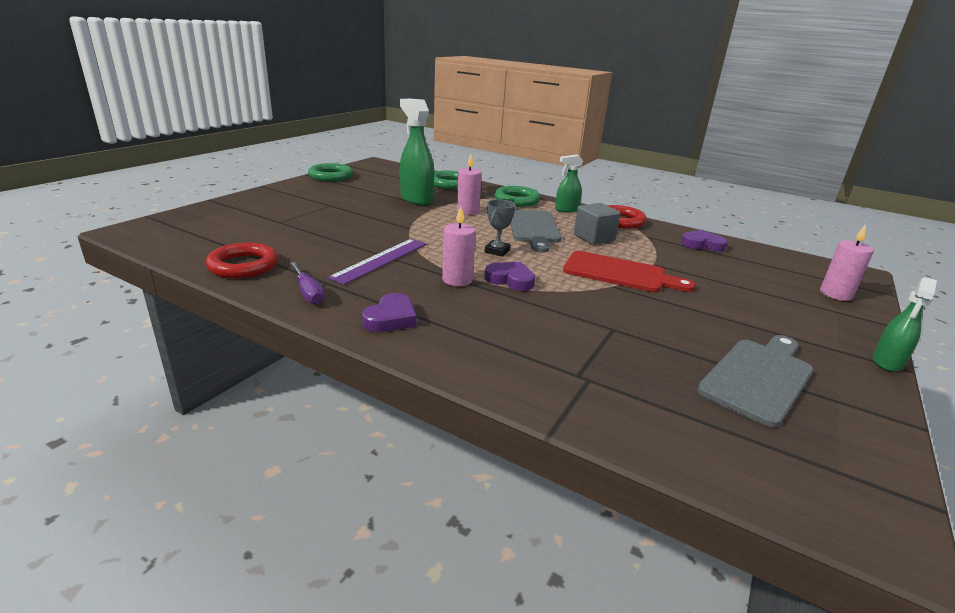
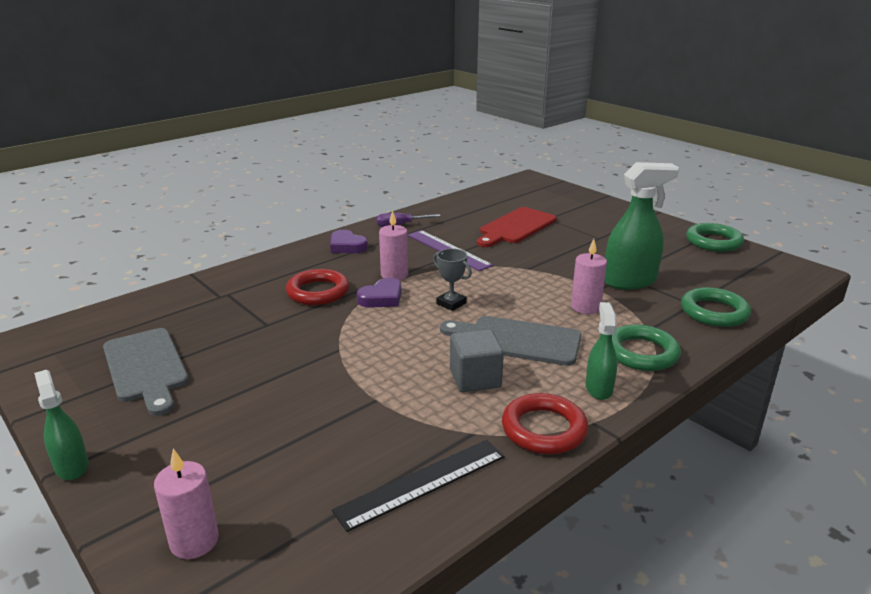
camera: 110 degrees right, 0 degrees up
(243, 266) = (454, 208): red ring -> red ring (318, 292)
(620, 273) = (363, 363): red cutting board -> red cutting board (515, 227)
(702, 245) = (422, 483): purple heart -> black ruler

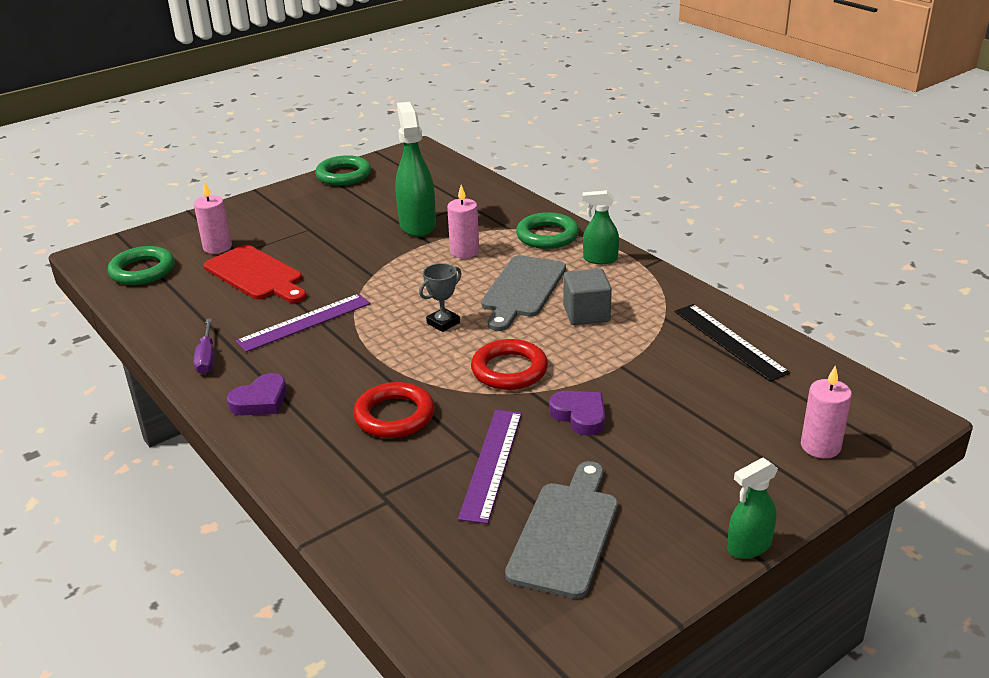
camera: 85 degrees left, 5 degrees up
(146, 368) = (566, 533): grey cutting board -> grey cutting board turned 45 degrees counterclockwise
(245, 333) = (491, 463): none -> purple ruler
(382, 298) = (421, 368): purple heart -> purple heart (580, 415)
(394, 275) = (363, 360): pink candle -> pink candle (217, 247)
(544, 429) = (656, 287): red ring -> red ring (509, 370)
(714, 312) = (483, 197): green ring -> green ring (142, 271)

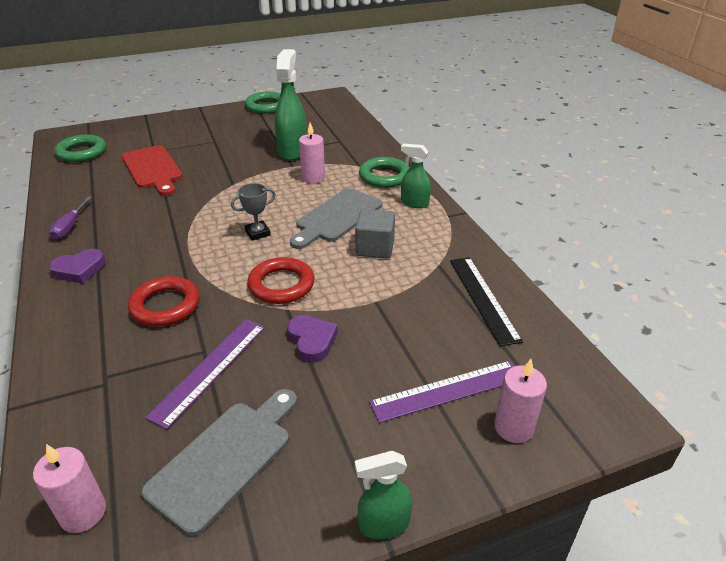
camera: 15 degrees right, 5 degrees up
(217, 247) = (143, 144): pink candle -> pink candle (83, 513)
(304, 322) = (158, 212): purple ruler -> purple ruler (447, 391)

